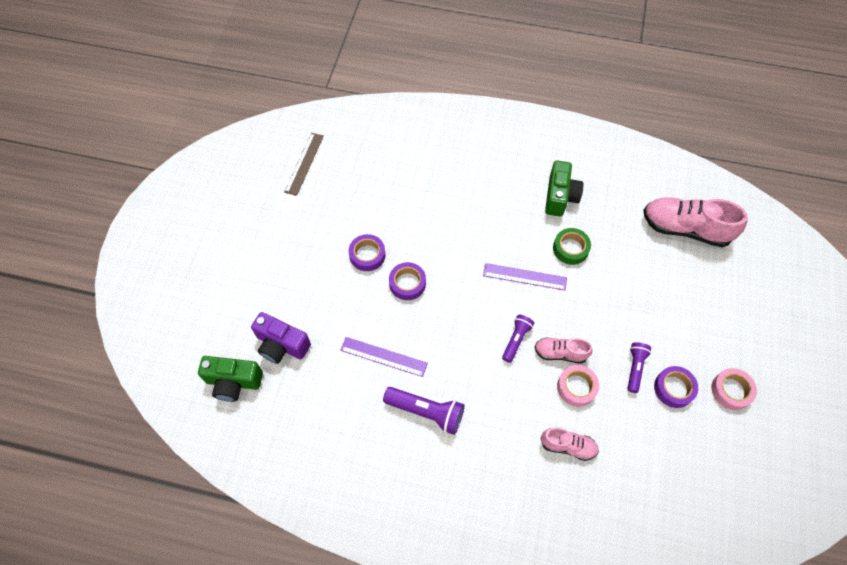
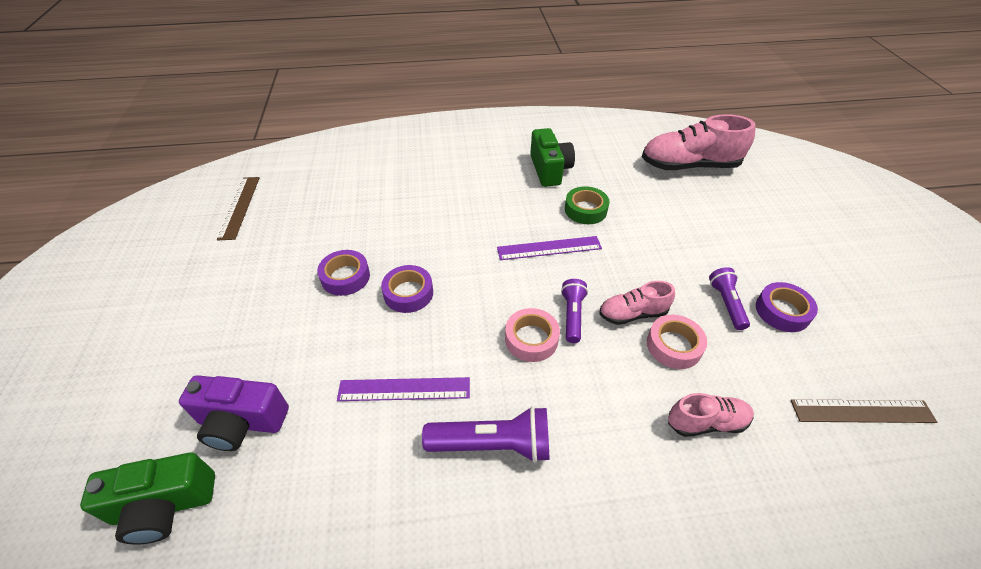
camera: 20 degrees left, 15 degrees down
(678, 476) = (862, 411): none -> brown ruler
(731, 390) = (842, 294): pink tape -> pink tape (531, 339)

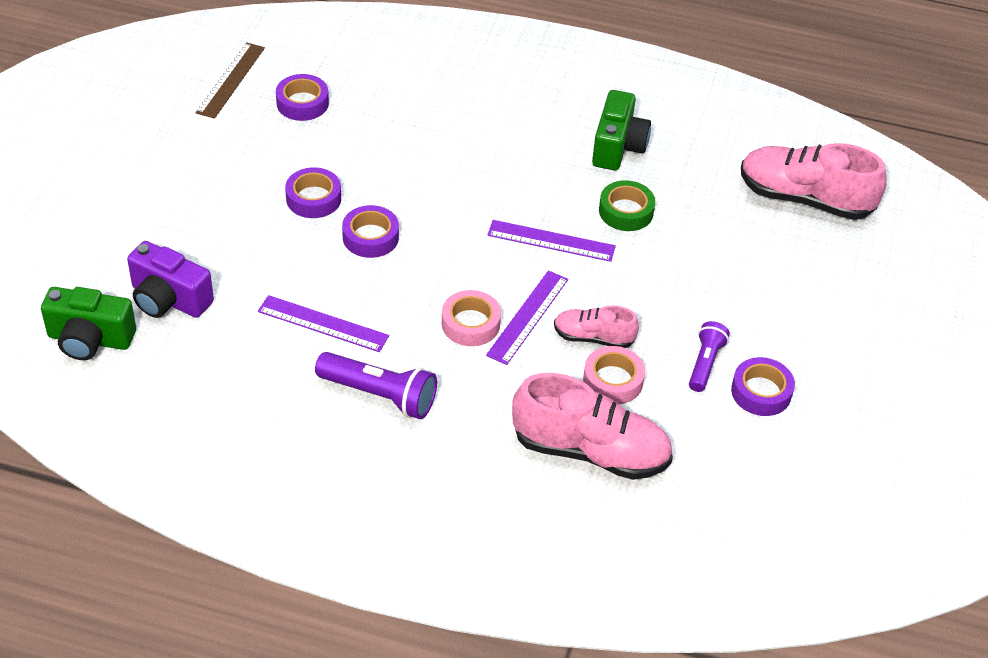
camera: 20 degrees right, 0 degrees up
(305, 207) = (302, 103): none -> purple tape
(572, 315) = (528, 317): purple flashlight -> purple ruler
(706, 422) = (590, 451): pink shoe -> pink shoe, size x1.84
(862, 411) = (754, 499): brown ruler -> none

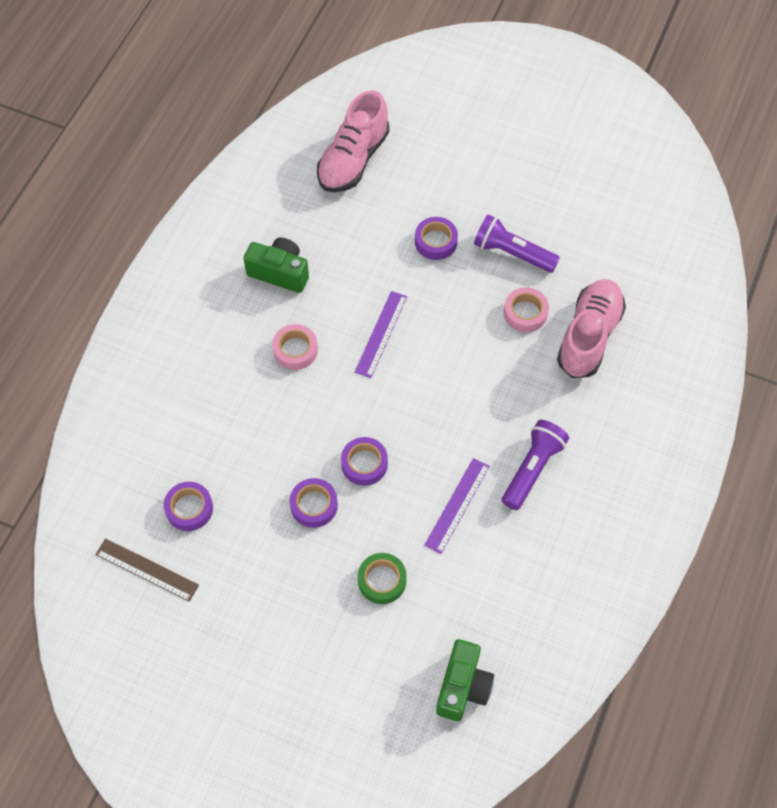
camera: 80 degrees left, 15 degrees up
(169, 299) = (422, 623): purple camera -> none
(470, 324) = (464, 400): pink tape -> pink tape (295, 350)
(528, 317) = (460, 360): purple ruler -> none
(593, 337) = (483, 319): pink shoe -> none
(626, 211) = (354, 278): green tape -> green tape (382, 580)
(705, 363) = (512, 253): purple flashlight -> purple flashlight, size x1.58
(761, 392) = (540, 224): purple tape -> purple tape (436, 242)

